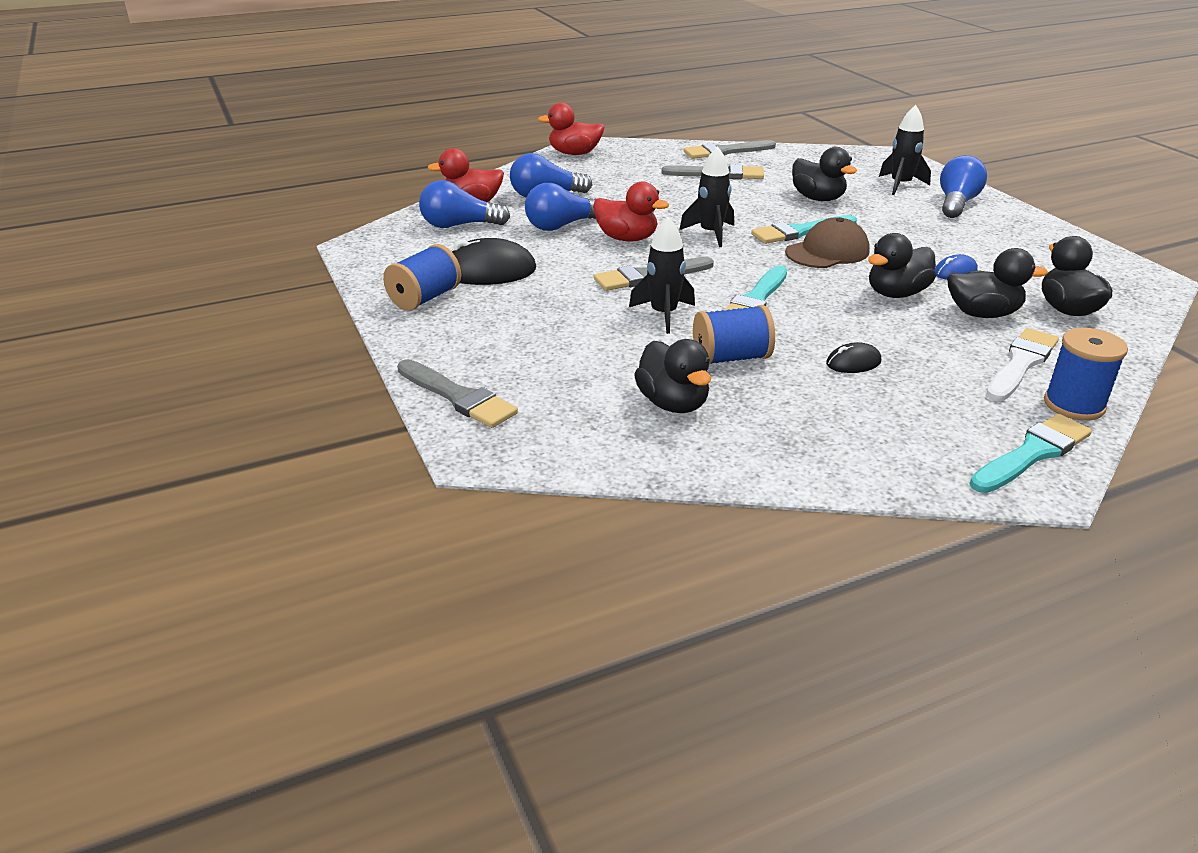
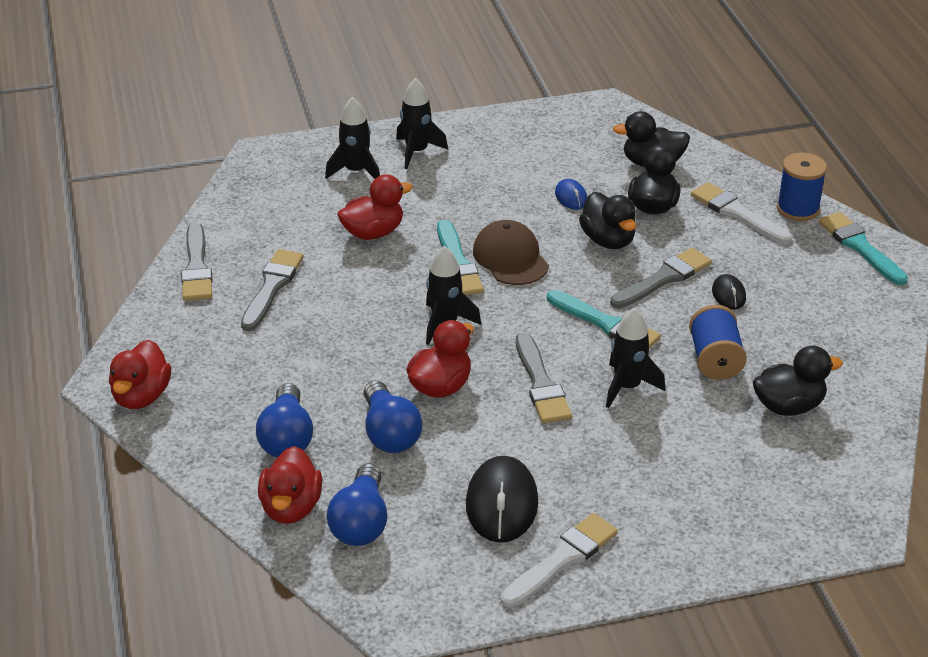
camera: 80 degrees left, 5 degrees up
(425, 298) = (562, 559): blue spool -> white brush
(458, 397) = (771, 540): grey brush -> grey brush (663, 278)
(818, 198) = (373, 233): black duck -> red duck
(956, 203) = (417, 152): blue light bulb -> black rocket

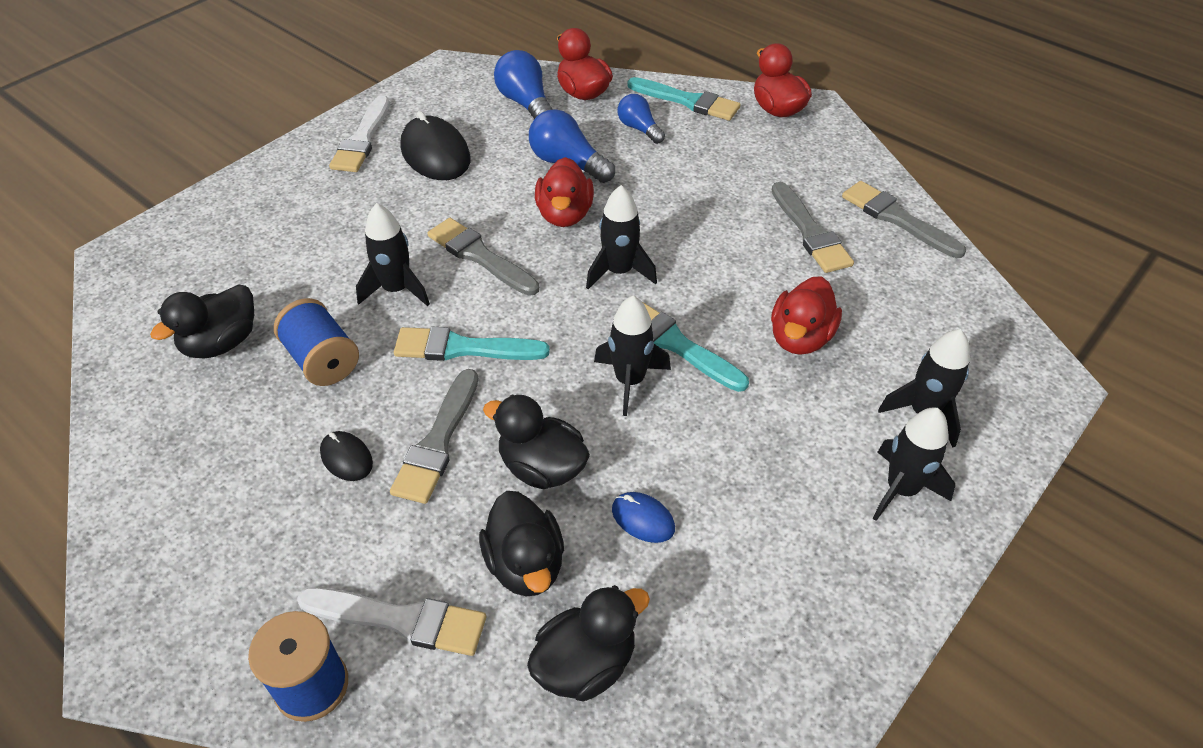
camera: 145 degrees right, 10 degrees up
(287, 438) = (639, 129): blue light bulb -> blue light bulb, size x0.65
(510, 258) = (630, 381): brown cap -> black rocket
(860, 247) = (189, 648): turquoise brush -> turquoise brush (687, 101)

